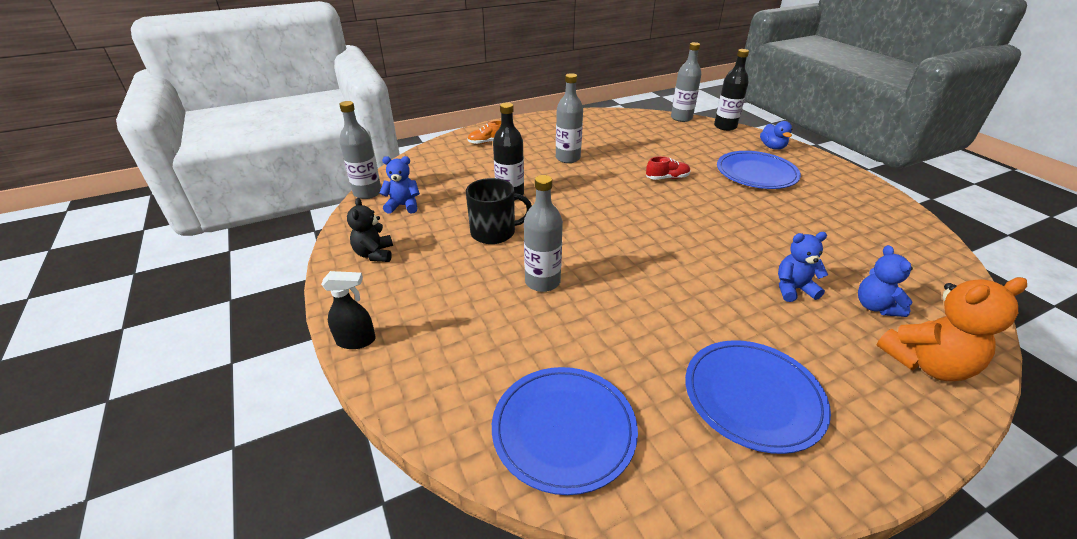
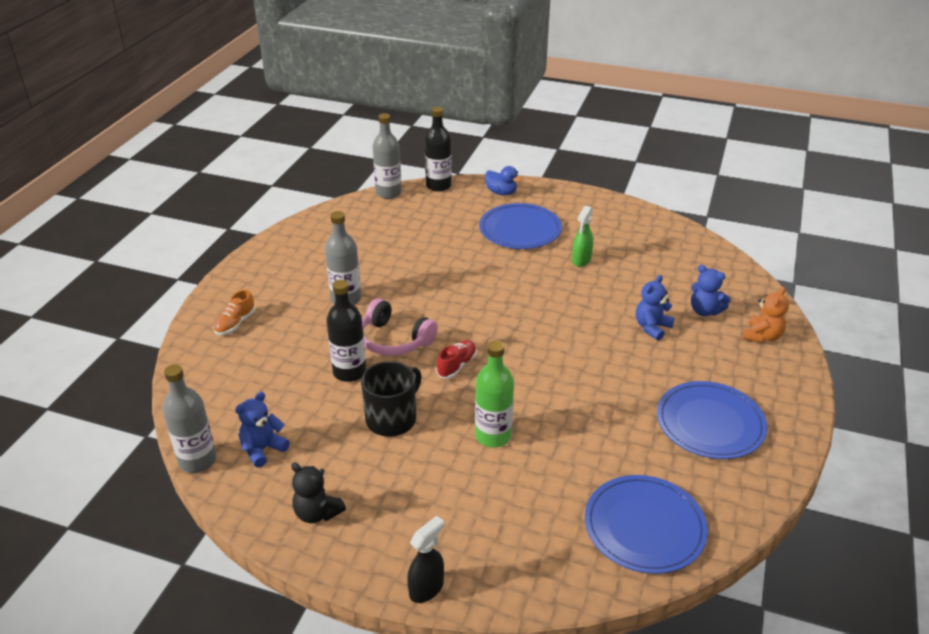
camera: 45 degrees left, 0 degrees up
(542, 282) = (493, 436): grey bottle -> green bottle
(563, 192) = (394, 340): none -> pink headphones
(667, 178) = (460, 273): red shoe -> red shoe (457, 365)
(786, 213) = (581, 260): none -> green spray bottle
(926, 364) = (762, 336): orange teddy bear -> orange teddy bear, size x0.65

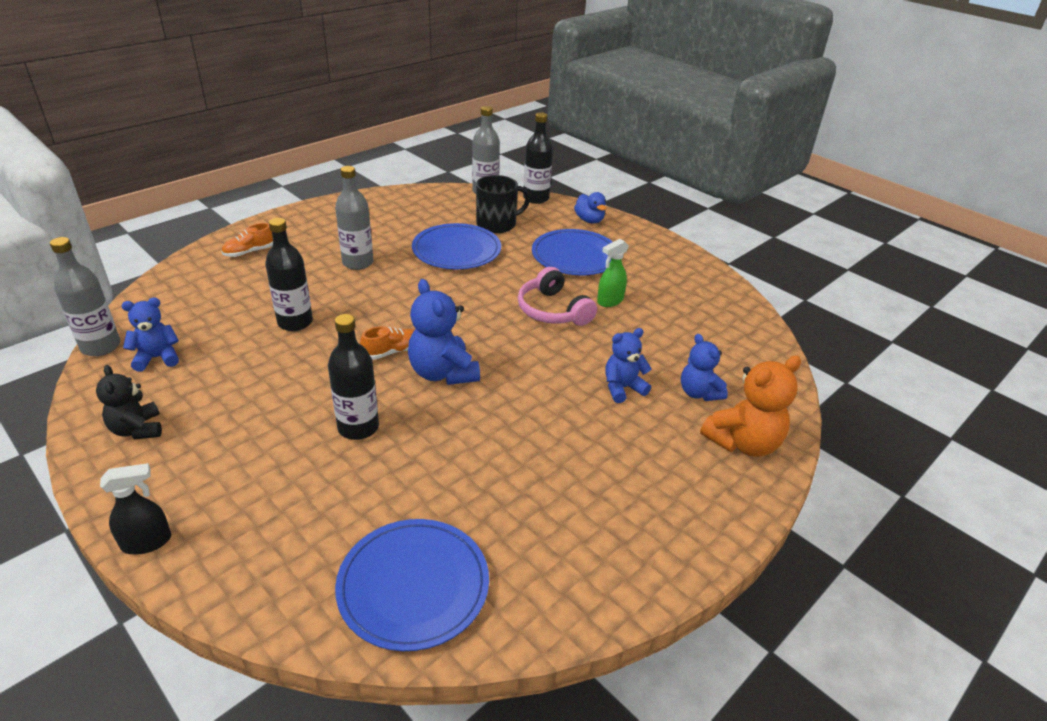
camera: 25 degrees right, 0 degrees up
(392, 418) = (287, 375): black mug -> black mug (497, 224)
(394, 340) = (361, 310): pink headphones -> pink headphones (552, 310)
(457, 365) = (392, 352): red shoe -> orange shoe
(493, 436) = (358, 427): green bottle -> black bottle
(513, 367) = (443, 373): none -> blue teddy bear
(710, 423) = (594, 509): blue plate -> blue plate (456, 250)
(762, 336) = (743, 443): orange teddy bear -> orange teddy bear, size x1.54

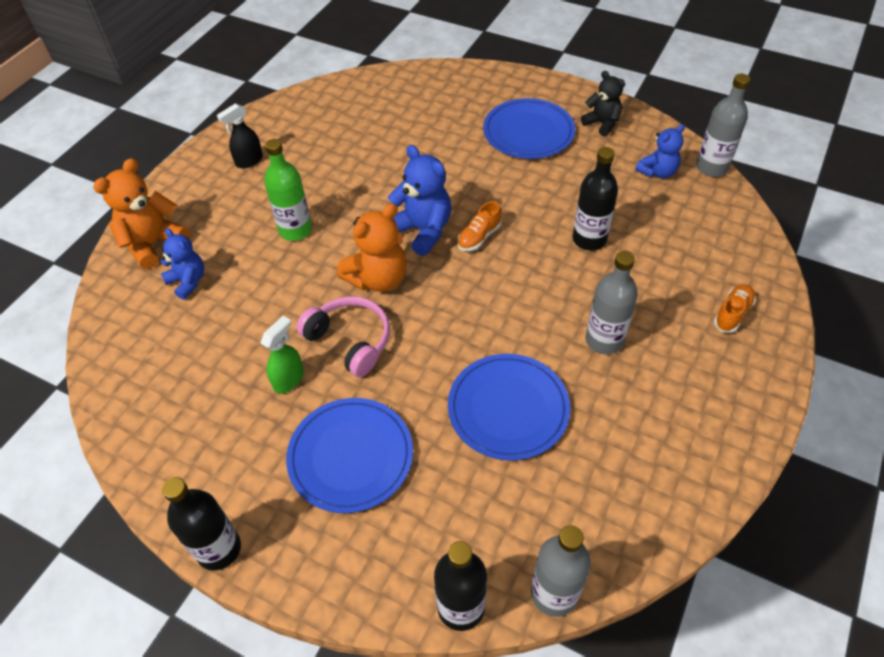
camera: 165 degrees right, 15 degrees up
(147, 542) = (522, 78): black spray bottle -> black spray bottle (249, 161)
(358, 427) = (457, 168): black bottle -> black bottle (219, 549)
(413, 585) = (363, 99): blue plate -> blue plate (528, 132)
(497, 224) = (486, 495): black mug -> none
(509, 345) = (378, 278): none -> orange teddy bear
(577, 411) = (295, 230): none -> green bottle
(589, 220) = (352, 567): blue duck -> none
(622, 388) = (259, 265): blue teddy bear -> none

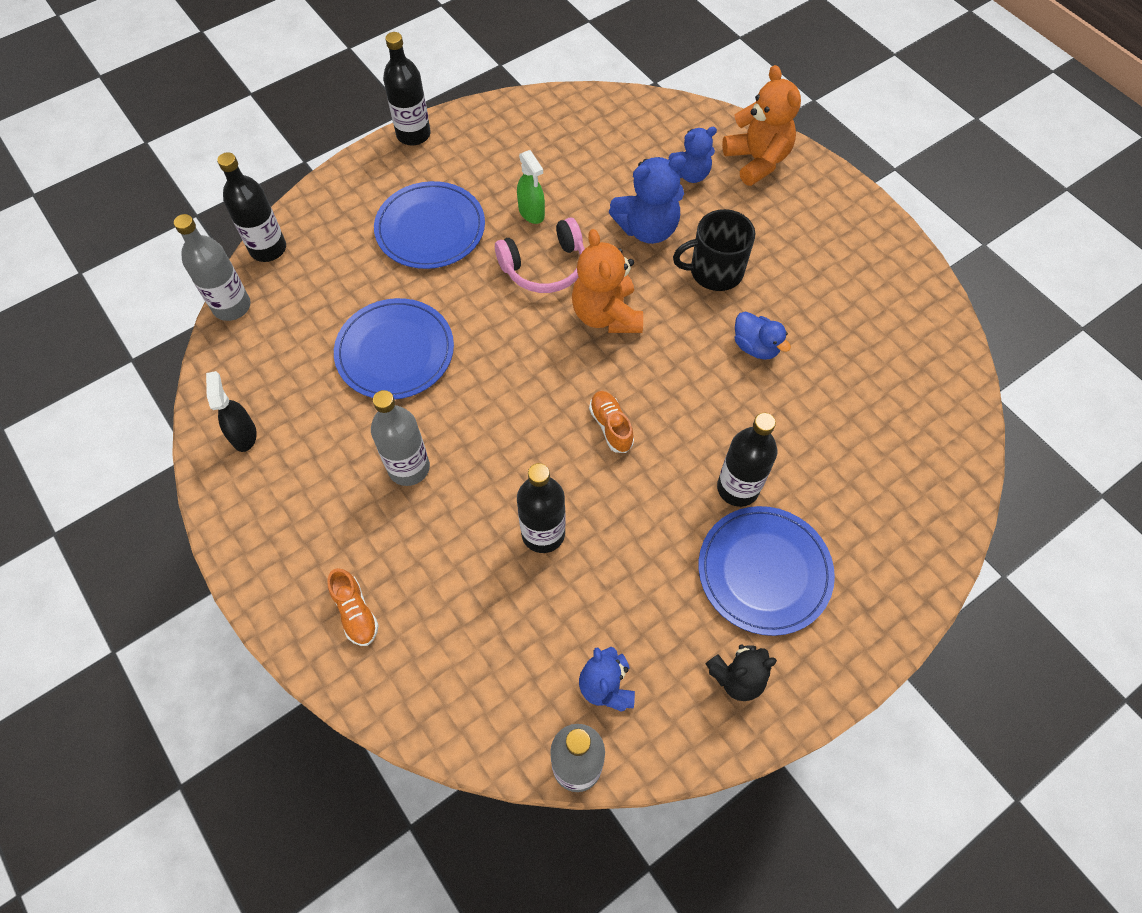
camera: 115 degrees right, 10 degrees up
(249, 161) = (849, 263): black spray bottle -> black spray bottle (244, 435)
(295, 230) = (714, 271): green bottle -> black mug
(357, 185) = (755, 347): none -> blue duck
(422, 230) = (651, 379): blue teddy bear -> blue teddy bear (647, 229)
(480, 160) = (737, 488): none -> black bottle

